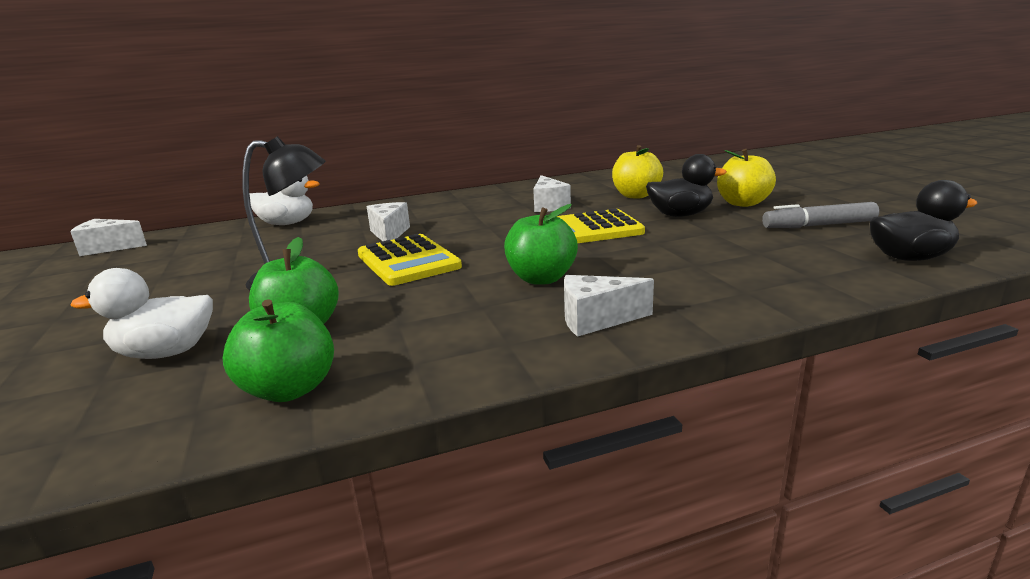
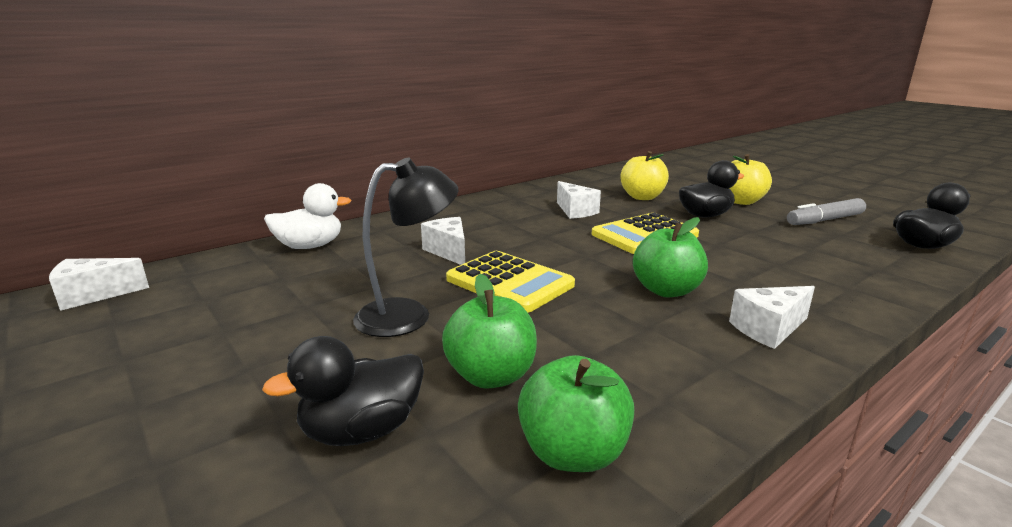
camera: 20 degrees left, 0 degrees up
(166, 353) = (362, 431): white duck -> black duck

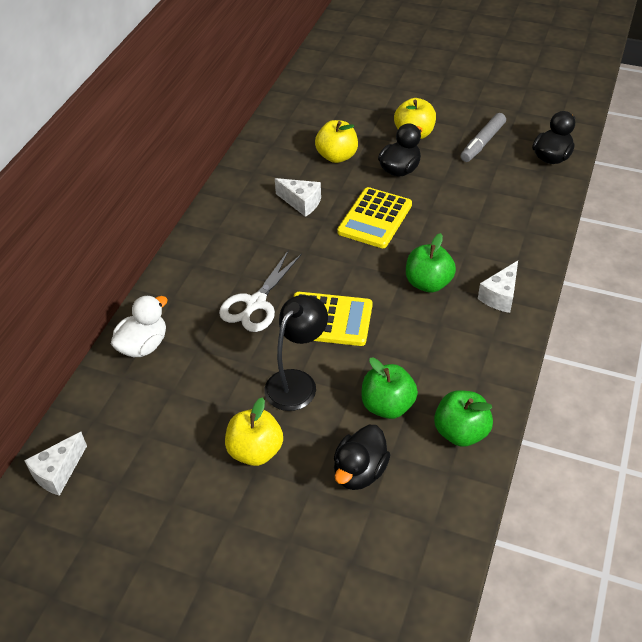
camera: 30 degrees left, 25 degrees up
(276, 353) = (255, 451): none -> yellow apple
(449, 251) = (256, 303): white cheese -> white scissors

